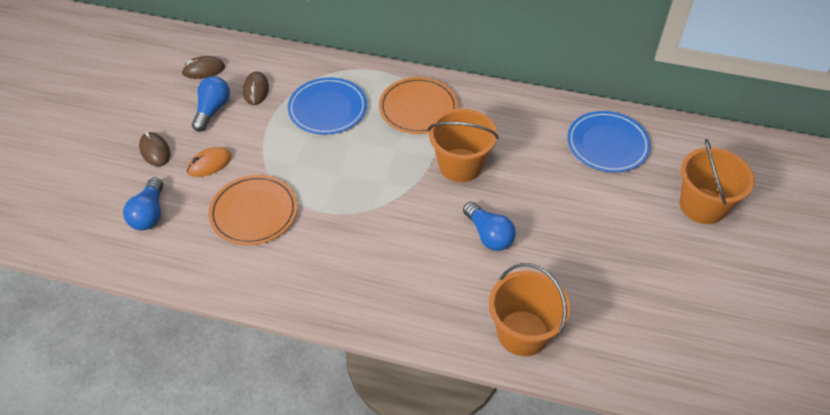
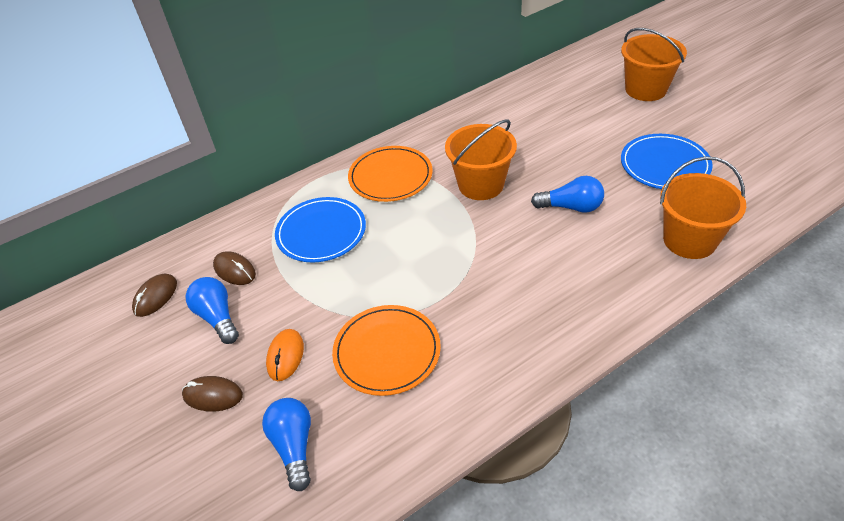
camera: 45 degrees left, 5 degrees down
(149, 214) = (294, 446): blue light bulb -> blue light bulb turned 150 degrees counterclockwise
(607, 144) = (543, 100): blue plate -> blue plate (664, 165)

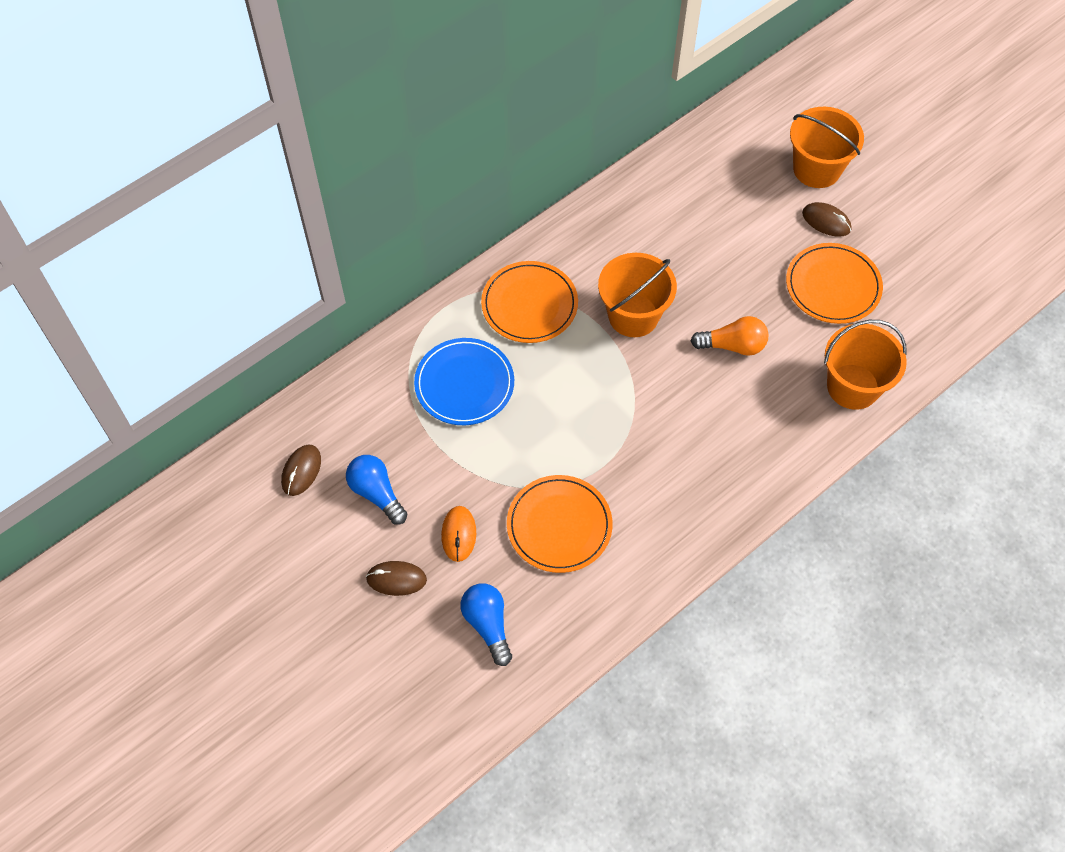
camera: 10 degrees left, 15 degrees up
(235, 270) = (379, 435): brown mouse -> brown mouse (826, 221)
(571, 207) = (733, 345): blue light bulb -> orange light bulb
(664, 165) = (833, 286): blue plate -> orange plate

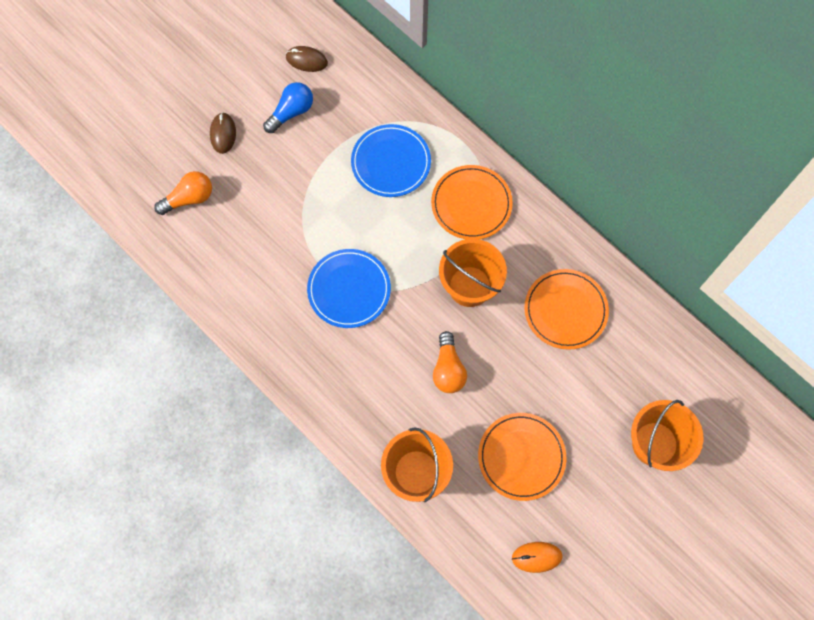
camera: 85 degrees right, 10 degrees up
(459, 534) = (260, 172): orange mouse -> orange mouse (536, 557)
(488, 625) = (189, 198): blue light bulb -> orange light bulb
(559, 525) = (271, 241): orange plate -> orange plate (565, 310)
(630, 440) = (349, 289): none -> blue plate
(826, 221) = (594, 452): brown mouse -> none

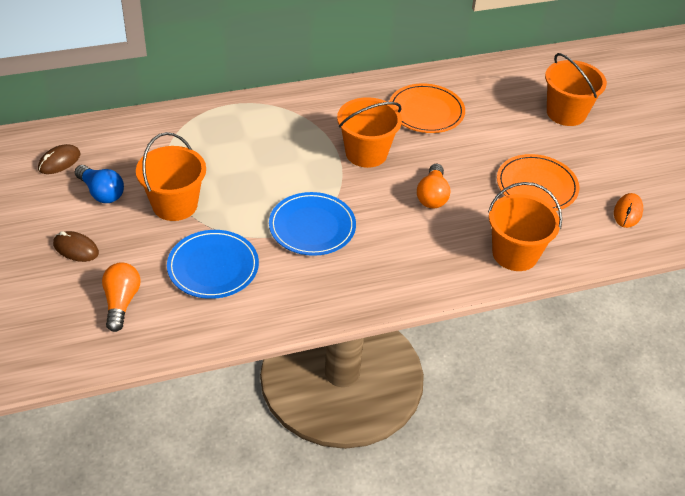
camera: 65 degrees left, 25 degrees down
(291, 112) = (101, 192): blue light bulb -> blue light bulb turned 150 degrees clockwise
(310, 172) = (175, 205): none -> orange bucket
(391, 162) = (212, 151): blue plate -> blue plate (213, 267)
(448, 369) = (432, 196): orange light bulb -> orange light bulb turned 75 degrees clockwise
(471, 204) = (293, 122): orange plate -> none

